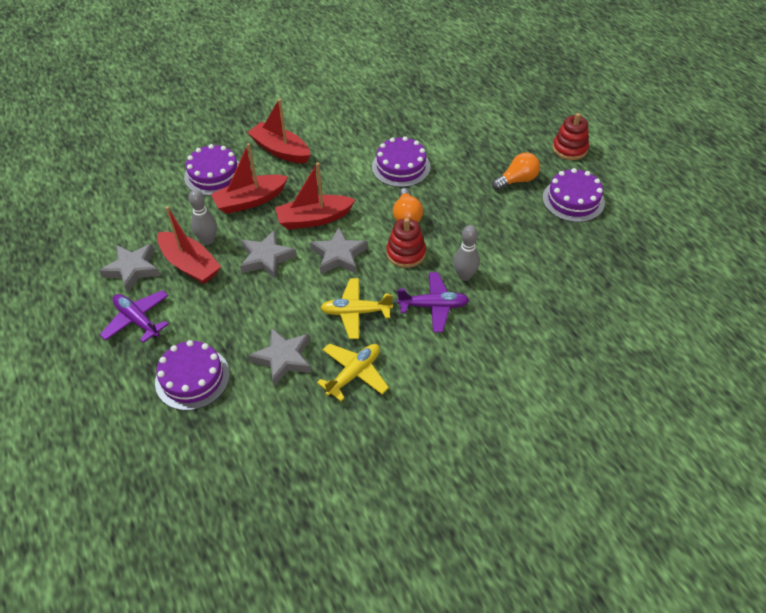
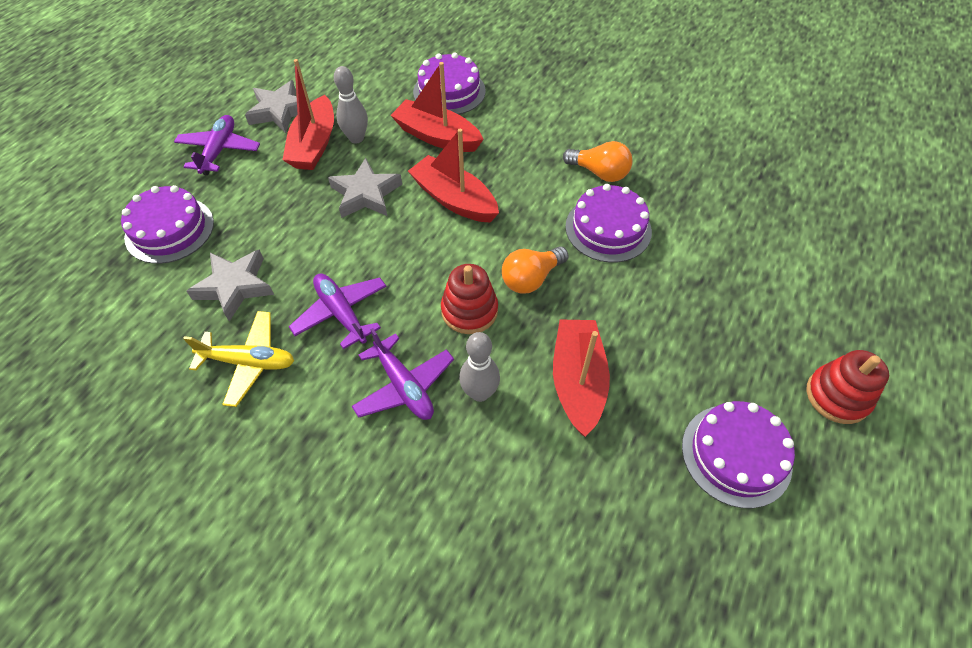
camera: 55 degrees right, 5 degrees up
(280, 150) = (531, 117): red boat -> red boat (577, 381)
(338, 255) = (416, 251): grey star -> none
(356, 312) = (341, 313): yellow plane -> purple plane
(517, 180) = (706, 363): orange light bulb -> orange light bulb (599, 173)

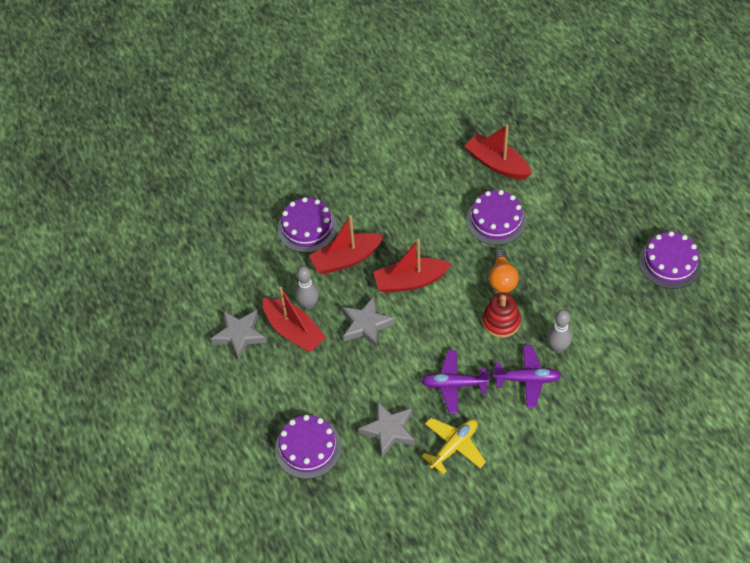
camera: 50 degrees left, 0 degrees up
(219, 151) = (251, 389): purple plane -> none
(577, 381) = (583, 300): red boat -> red boat (497, 164)
(599, 173) = (450, 195): orange light bulb -> none
(837, 396) = (671, 200): red stacking toy -> none

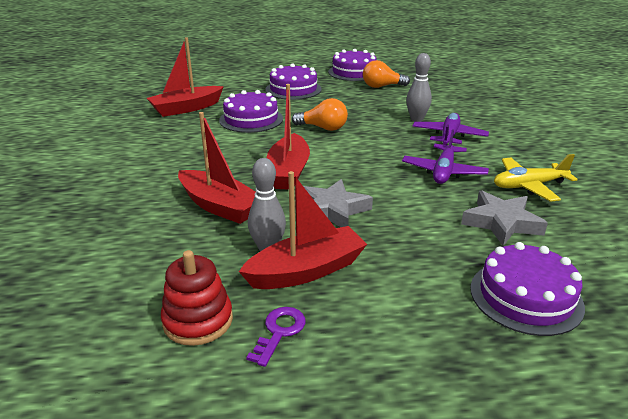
camera: 75 degrees left, 25 degrees down
(240, 335) = (279, 332): grey star -> purple key
(307, 228) = (139, 226): purple cake -> purple cake (293, 89)
(346, 259) = (219, 206): red boat -> red boat turned 45 degrees counterclockwise
(454, 447) = (529, 186): yellow plane -> yellow plane turned 75 degrees counterclockwise
(501, 321) = (373, 136): red stacking toy -> red stacking toy (198, 320)
(636, 299) = (382, 86): none -> orange light bulb

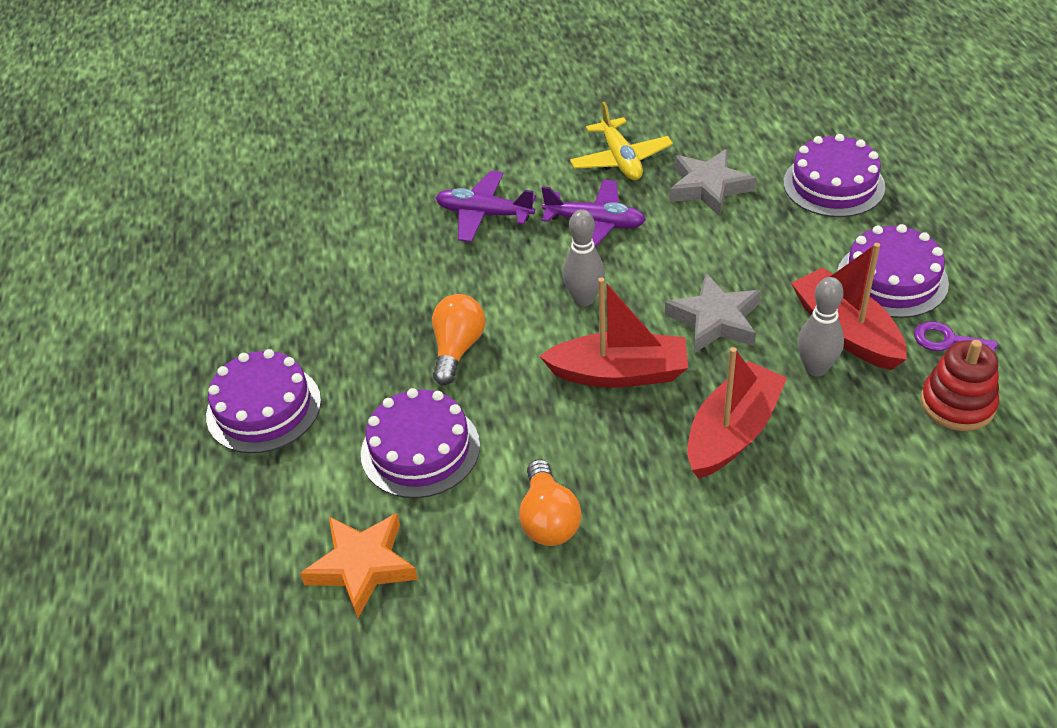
camera: 90 degrees left, 15 degrees up
(186, 108) = (362, 566): red boat -> orange star
(354, 72) = (172, 326): purple cake -> purple cake (892, 279)
(382, 86) = (263, 285): orange light bulb -> orange light bulb (548, 519)
(416, 119) = (419, 244): grey bowling pin -> grey bowling pin (584, 298)

